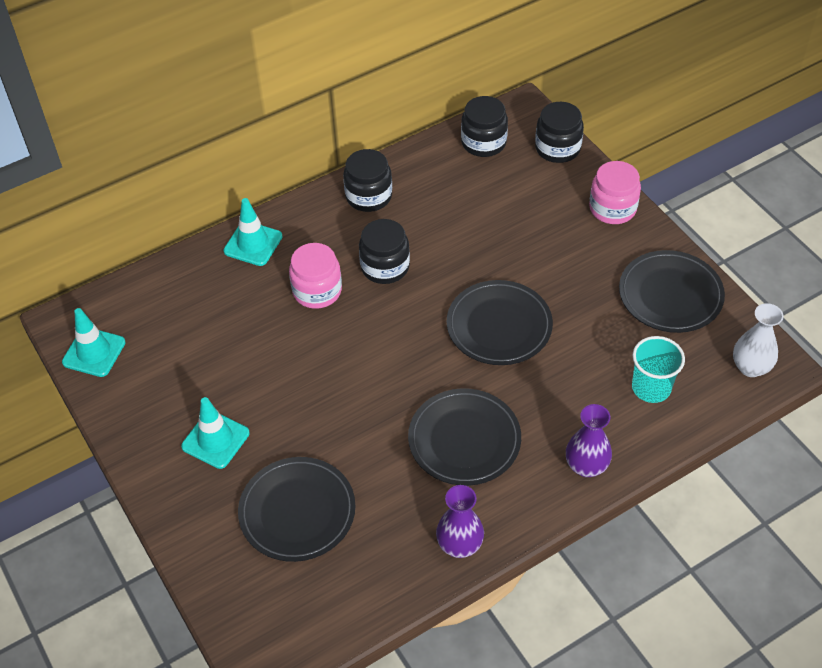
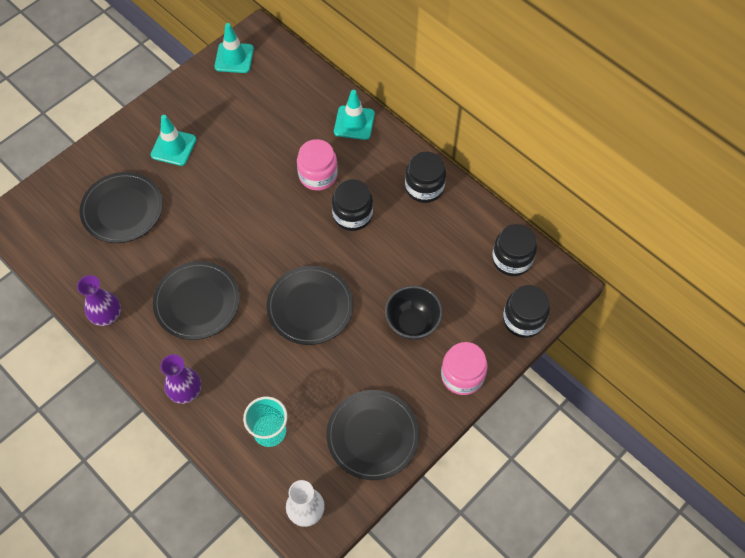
camera: 75 degrees right, 10 degrees up
(542, 238) = (412, 323): none -> black bowl

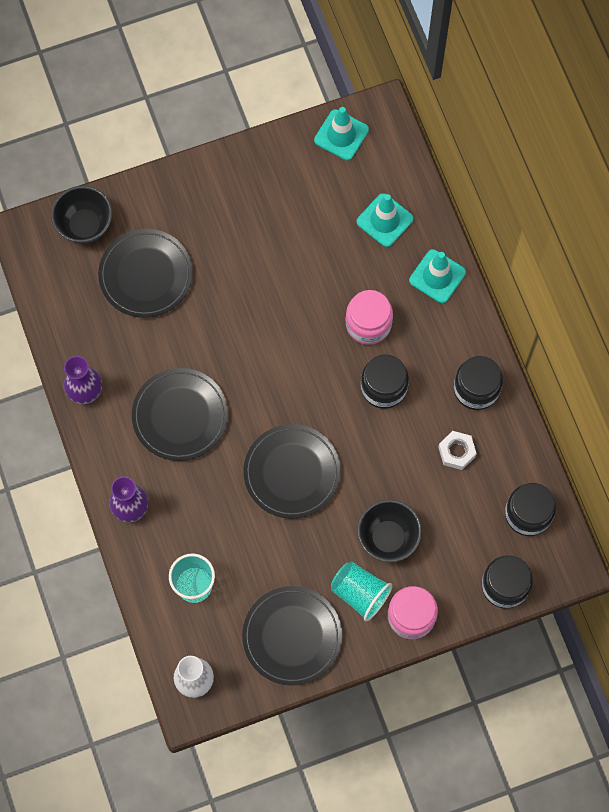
camera: 25 degrees right, 10 degrees up
(56, 193) = (85, 226): none -> black bowl
(173, 147) = (228, 222): turquoise traffic cone -> turquoise traffic cone (385, 220)
(411, 376) = (360, 593): none -> turquoise cup
(433, 237) = (456, 452): none -> white nut

